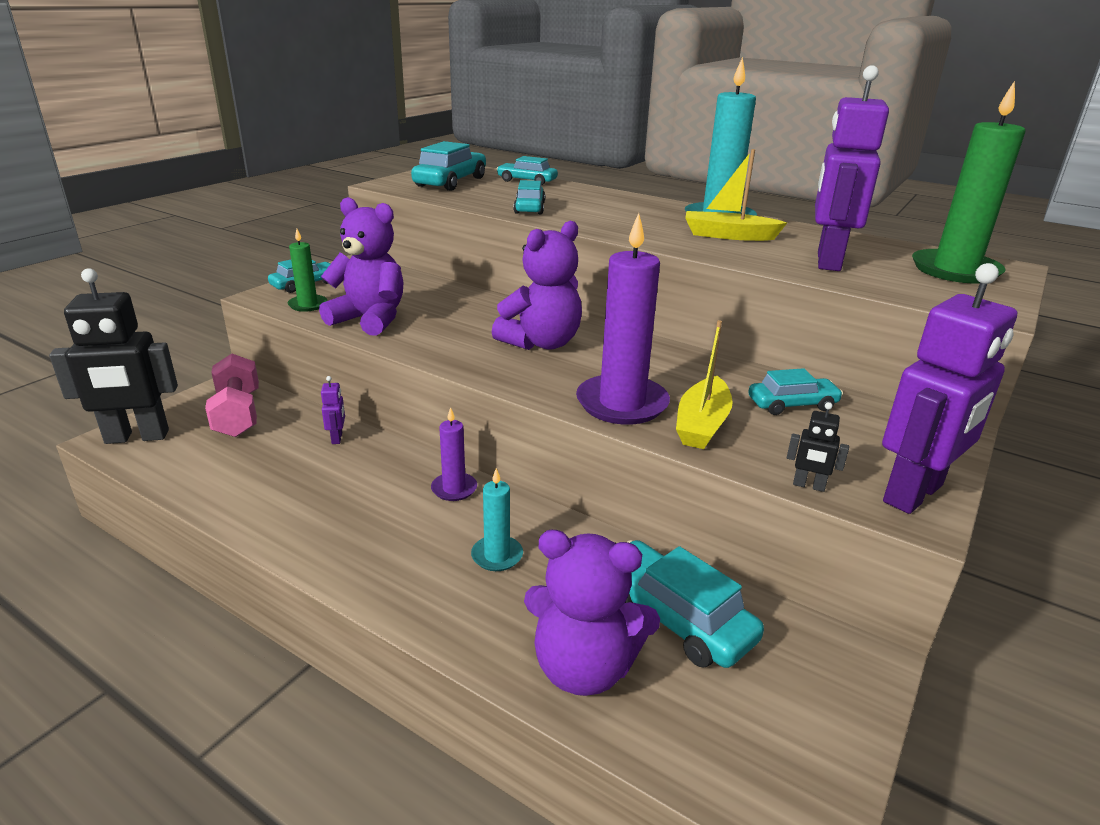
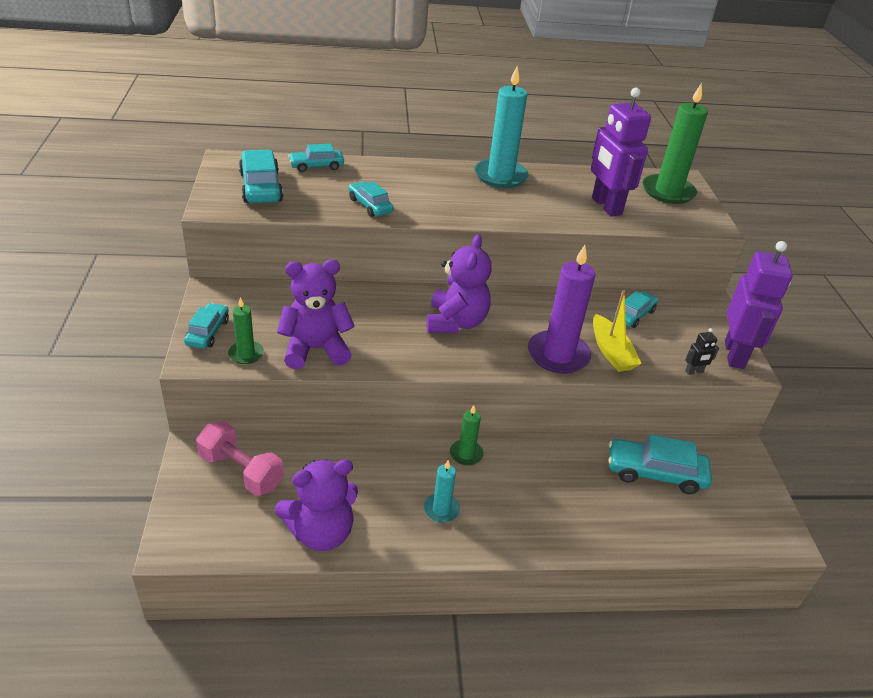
camera: 40 degrees left, 10 degrees up
(137, 437) = (192, 532): black robot -> none
(337, 438) = (344, 454): purple robot -> none
(454, 489) = (466, 454): purple candle -> green candle
(497, 556) = (541, 486): turquoise candle -> turquoise candle (441, 509)
(584, 667) = (648, 525): purple teddy bear -> purple teddy bear (321, 532)
(728, 235) = (528, 196): yellow boat -> none

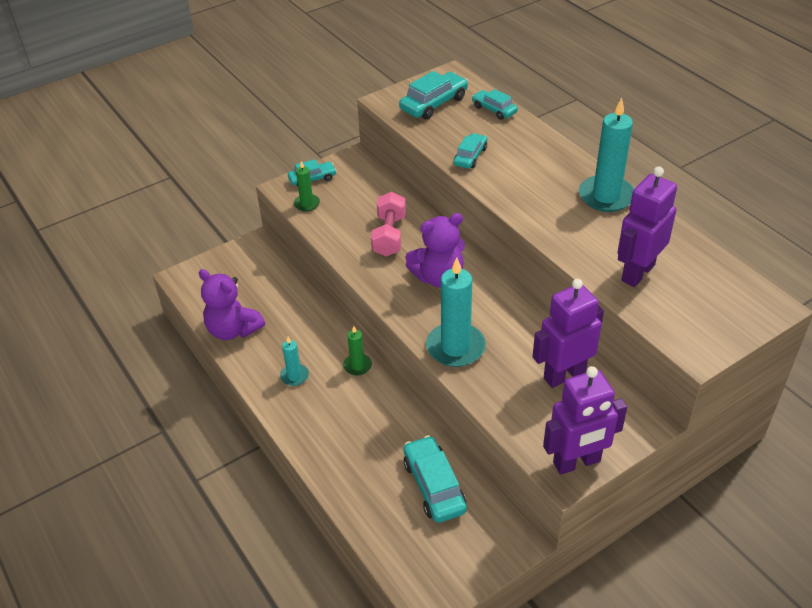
camera: 65 degrees right, 5 degrees up
(241, 471) = (254, 271): pink dumbbell -> pink dumbbell (389, 235)
(315, 349) = (340, 228): purple teddy bear -> none
(558, 355) = (455, 347): purple candle -> turquoise candle
(611, 352) = (492, 377): yellow boat -> none
(634, 315) = (564, 374): turquoise car -> purple robot
(668, 192) = (725, 303): green candle -> none
(694, 371) = (519, 440): black robot -> none

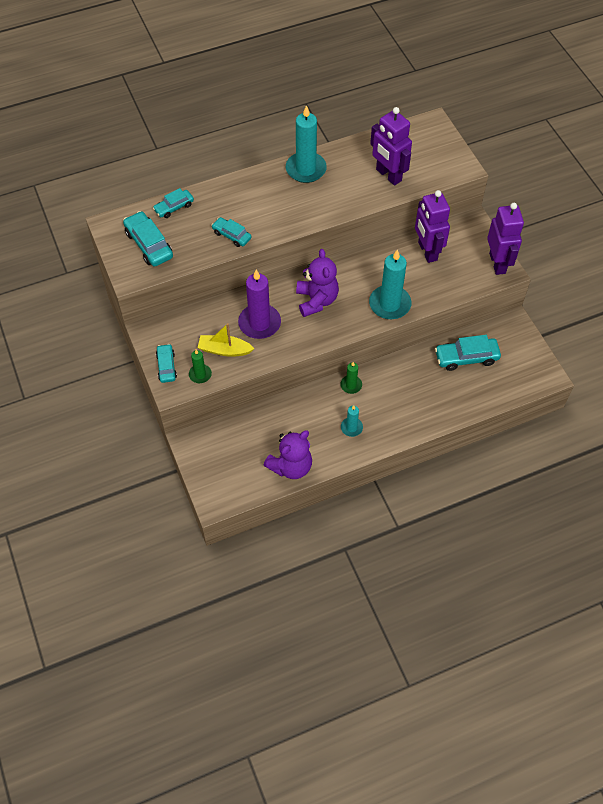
camera: 80 degrees left, 15 degrees up
(344, 215) = (224, 350): none -> yellow boat
(389, 235) = (259, 323): pink dumbbell -> purple candle

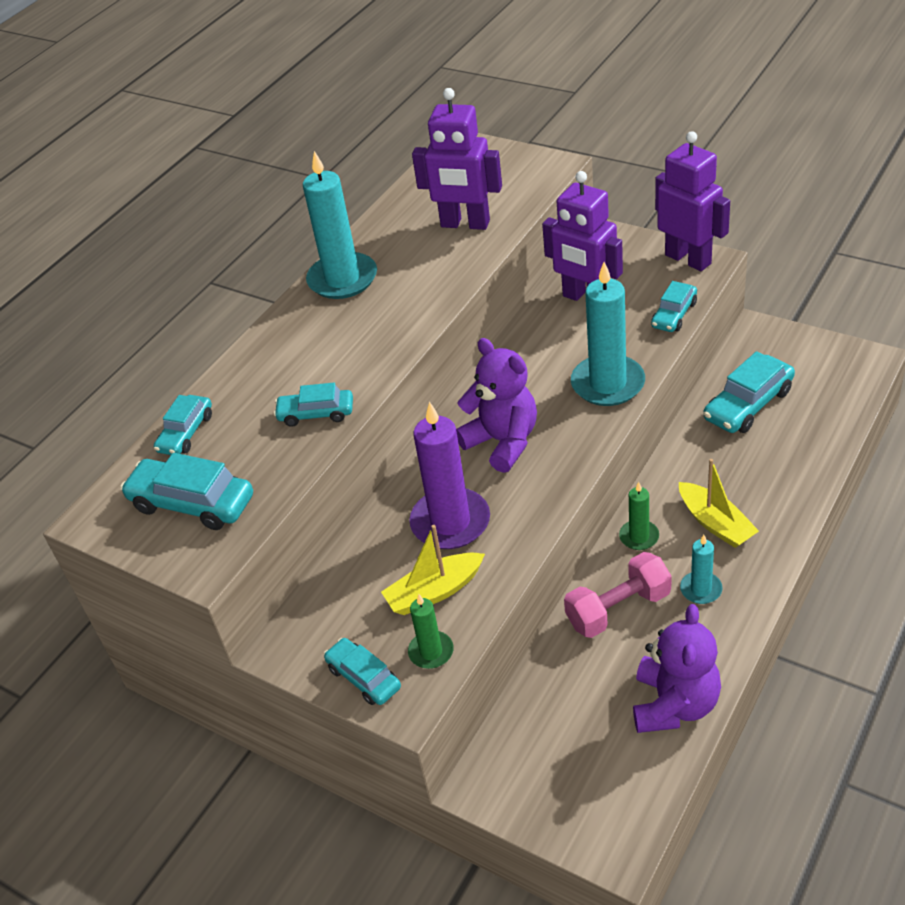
camera: 30 degrees left, 15 degrees down
(310, 410) = (618, 609): none -> pink dumbbell
(389, 403) = (715, 523): none -> yellow boat
(457, 289) = (674, 314): none -> turquoise car

